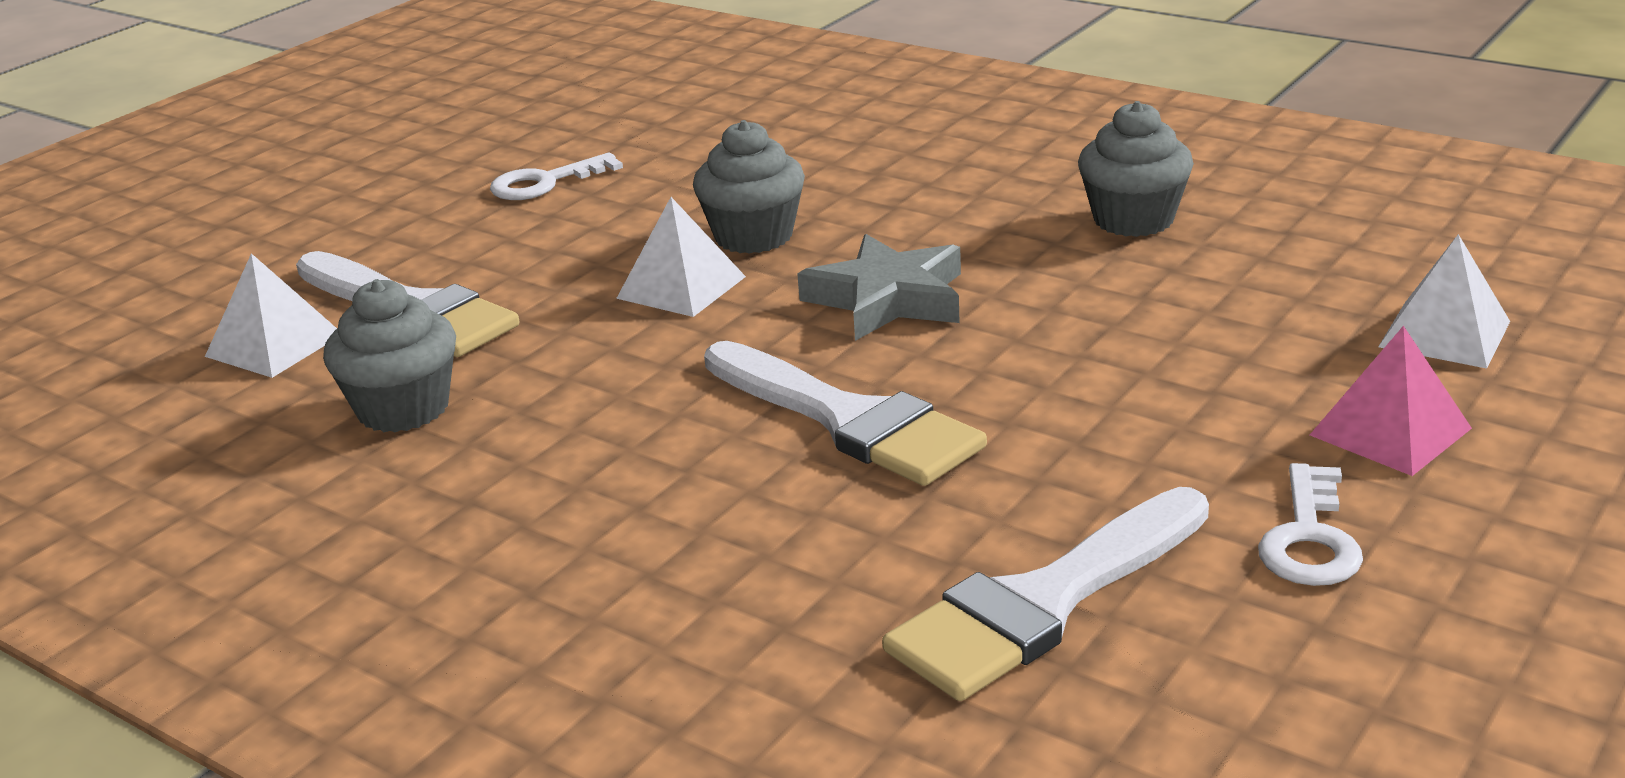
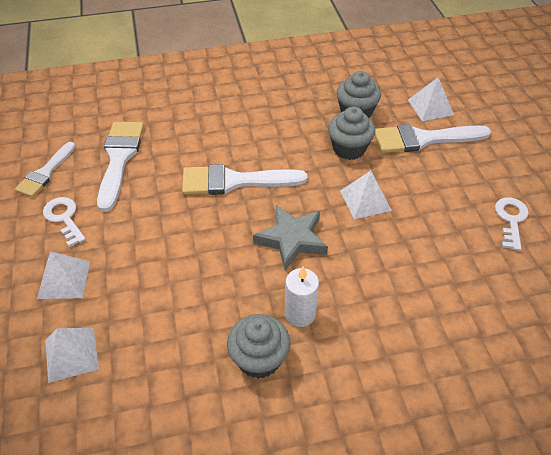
camera: 130 degrees right, 20 degrees up
(753, 236) = (386, 242): grey cupcake -> grey cupcake (349, 149)
(1010, 230) = (300, 314): none -> white candle
(1284, 676) = (45, 173): none -> white brush
(1390, 431) = (64, 279): pink pyramid -> white pyramid

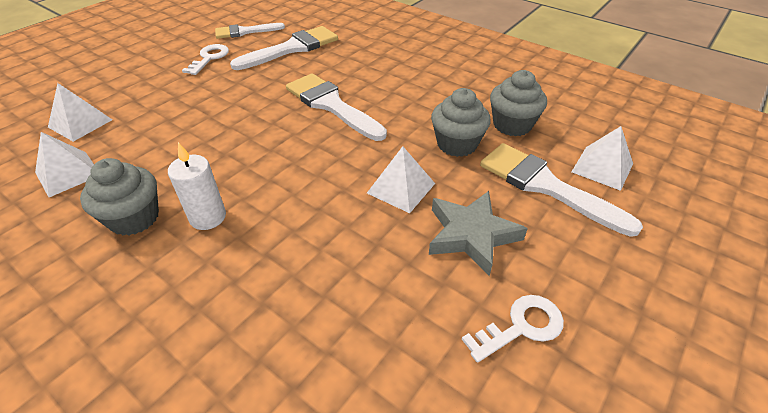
camera: 50 degrees right, 5 degrees down
(64, 279) = (150, 86): white pyramid -> white pyramid (68, 173)
(292, 239) = (296, 167): grey star -> grey star (471, 235)

